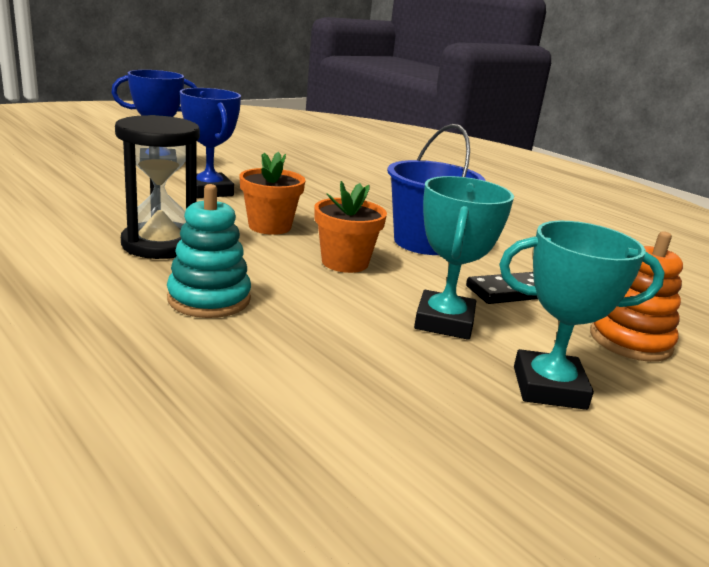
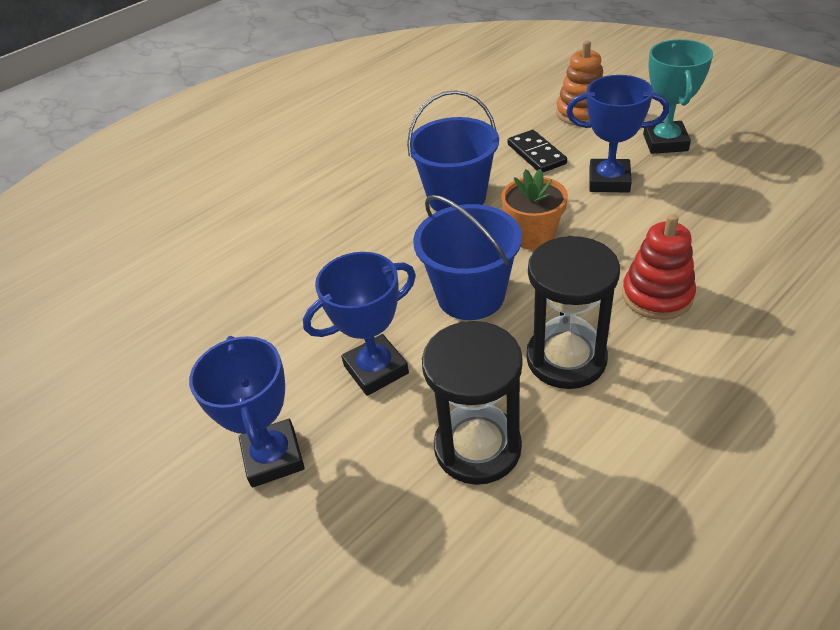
camera: 85 degrees left, 20 degrees up
(104, 205) = (477, 447): none -> black hourglass
(209, 299) = (657, 296): turquoise stacking toy -> red stacking toy
(270, 226) = (471, 296): orange flower pot -> blue bucket
(444, 322) = (609, 181): turquoise trophy -> blue trophy

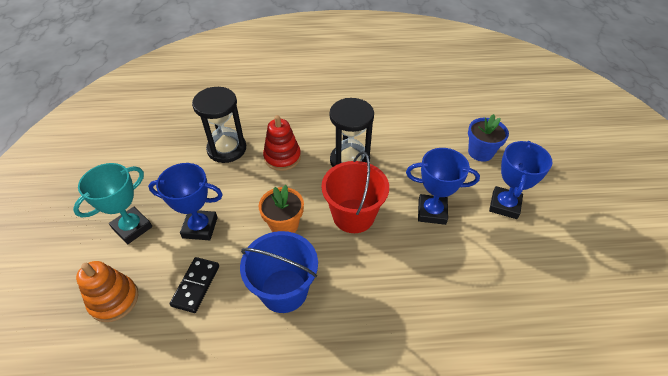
camera: 145 degrees left, 5 degrees up
(374, 546) = (480, 152): none -> blue flower pot
(471, 296) = (353, 216): blue bucket -> red bucket
(477, 447) = (417, 156): black hourglass -> black hourglass (227, 149)
(609, 181) = (200, 227): blue trophy -> blue trophy turned 45 degrees counterclockwise

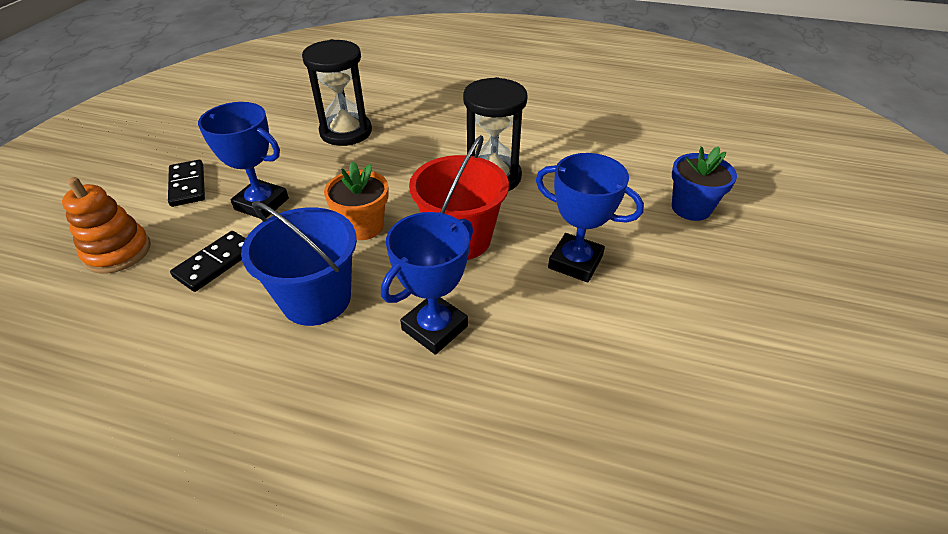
camera: 20 degrees right, 5 degrees down
(132, 227) = (188, 185): turquoise trophy -> black domino
(282, 157) = (407, 154): red stacking toy -> none
(504, 205) = (695, 281): blue trophy -> blue trophy (434, 328)

